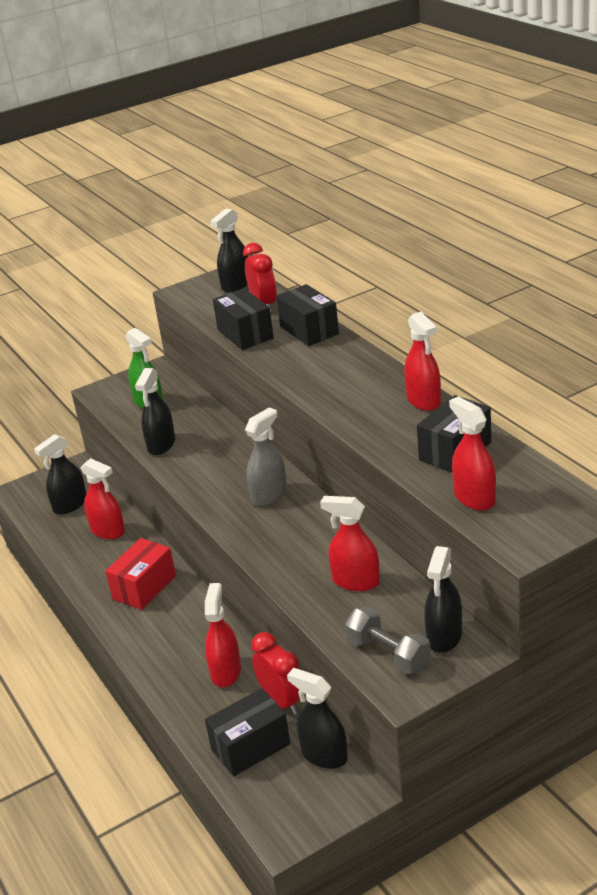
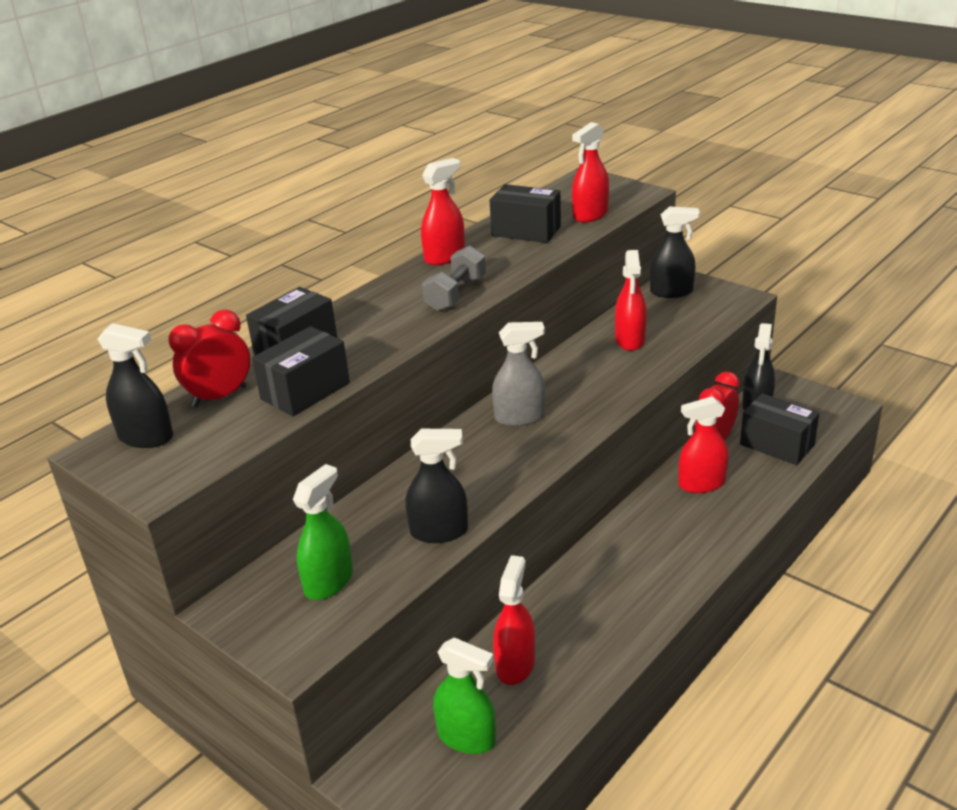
camera: 110 degrees left, 0 degrees up
(70, 505) = (466, 737): black spray bottle -> green spray bottle
(144, 587) = (610, 586): red box -> none
(269, 495) = (520, 417): grey spray bottle -> grey spray bottle turned 150 degrees clockwise
(388, 654) = (707, 309): grey dumbbell -> grey dumbbell (456, 294)

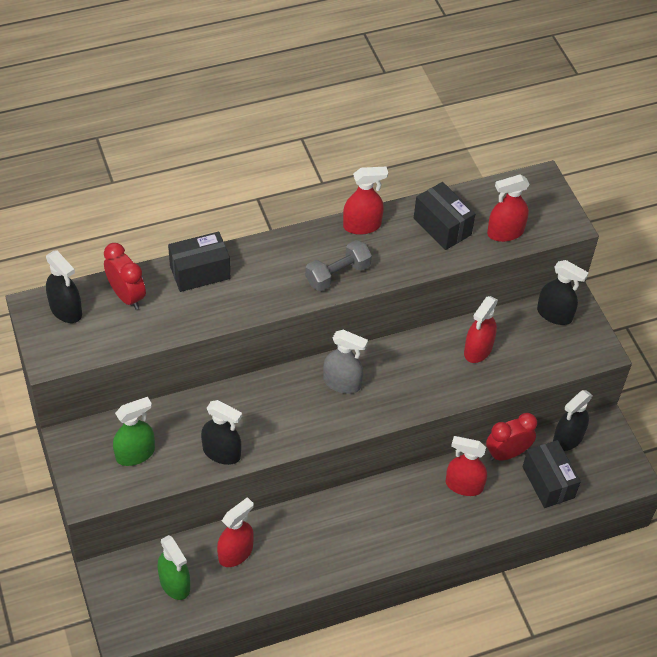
camera: 25 degrees right, 20 degrees up
(220, 396) = (127, 296): red clock -> red clock turned 60 degrees clockwise
(305, 391) = (178, 320): black box -> none

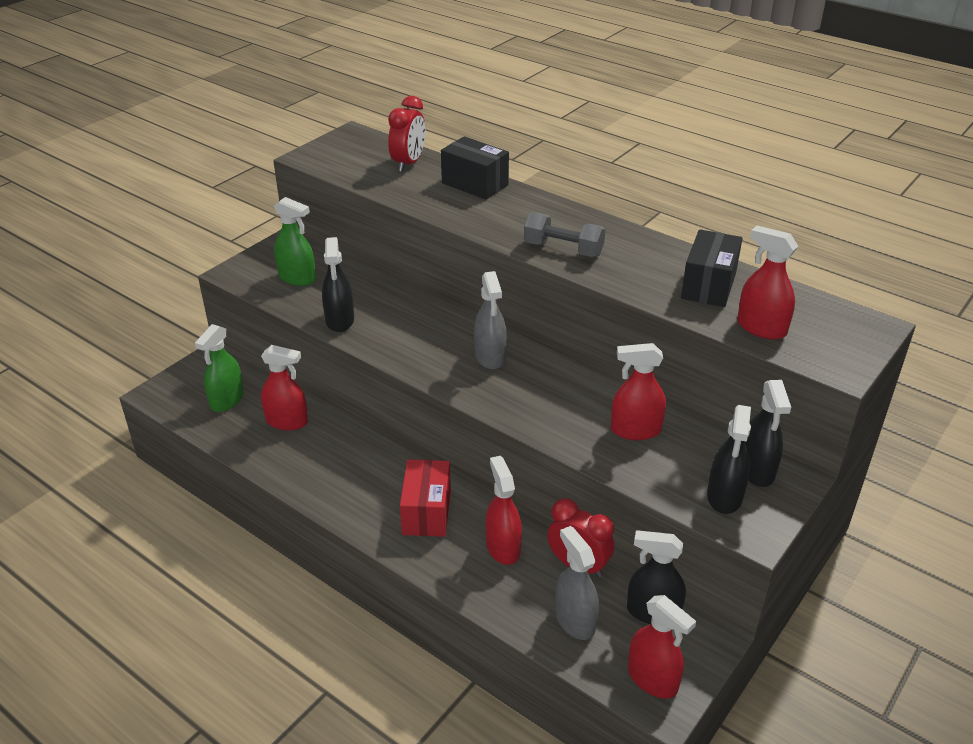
camera: 60 degrees right, 15 degrees down
(66, 310) = (363, 145): black spray bottle -> black spray bottle (724, 496)
(362, 225) = (641, 241): red spray bottle -> red spray bottle (652, 679)
(401, 511) = (426, 512): none -> red box
(548, 482) = (574, 620): black box -> grey spray bottle

